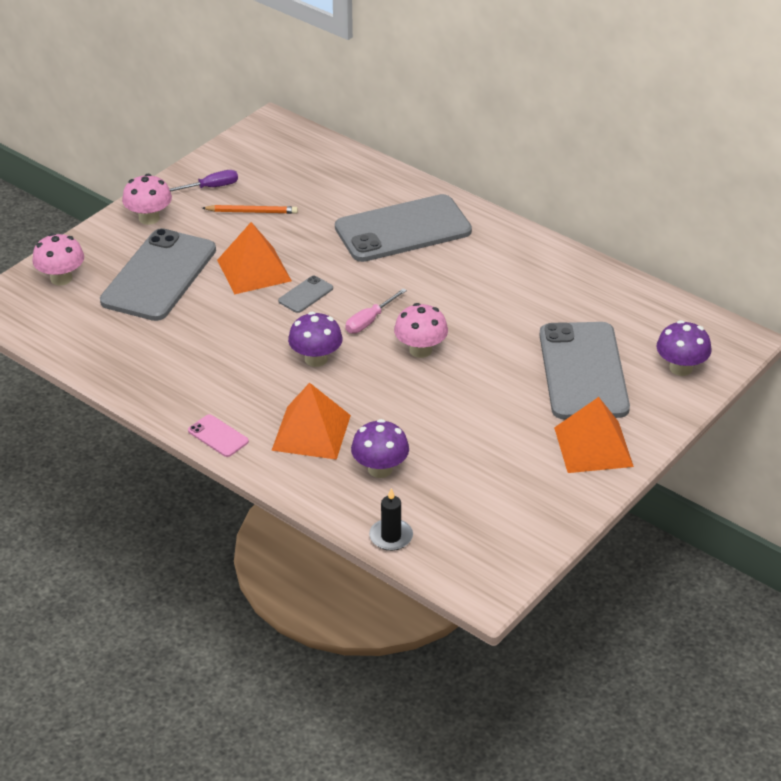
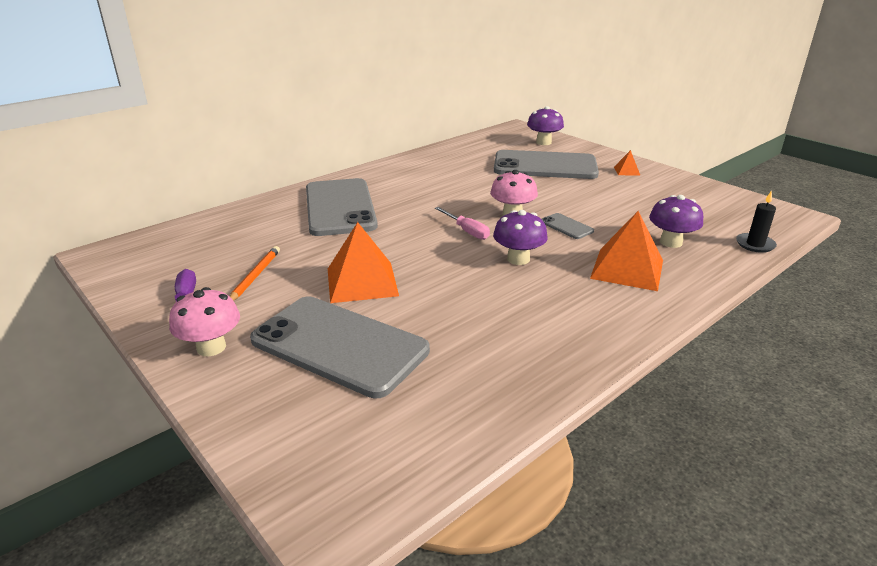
camera: 80 degrees left, 10 degrees down
(61, 278) = (300, 436): pink mushroom -> none
(218, 436) = (641, 320): pink phone -> none
(305, 295) = (416, 257): grey phone -> grey phone (566, 226)
(593, 447) = (627, 171): orange pyramid -> orange pyramid, size x0.47

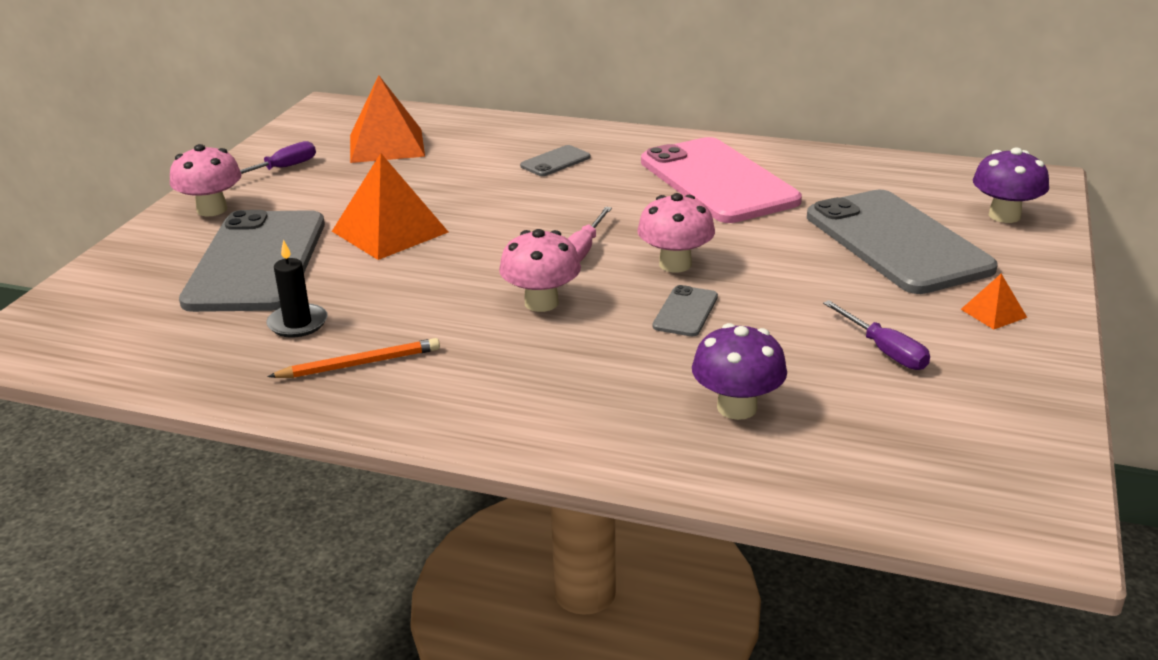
camera: 60 degrees right, 0 degrees up
(255, 276) = (351, 180): orange pencil -> orange pencil (359, 364)
(340, 207) = (555, 161): grey phone -> grey phone, size x0.41
(430, 178) = (718, 181): none -> pink phone
(518, 259) = (541, 303): purple mushroom -> pink mushroom
(627, 269) = (599, 387): orange pyramid -> orange pyramid (386, 145)
(642, 198) = (884, 351): none -> purple screwdriver
(755, 244) = (831, 492): black candle -> black candle (297, 323)

